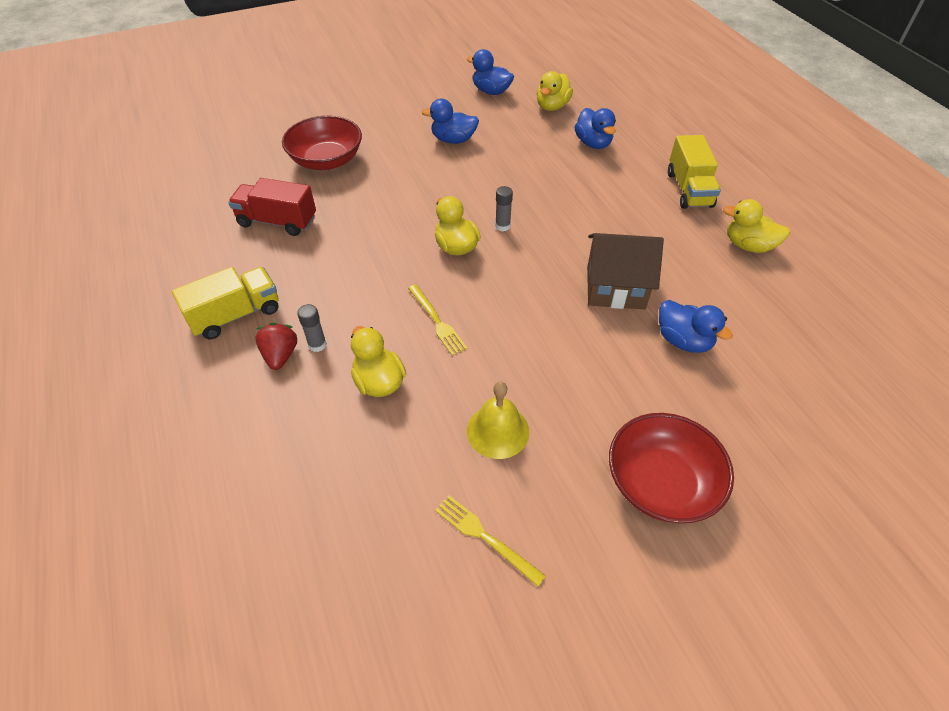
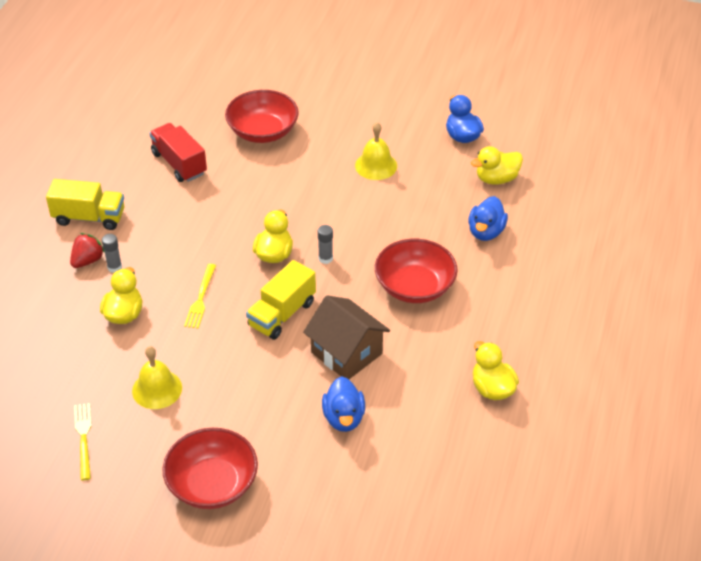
camera: 40 degrees right, 5 degrees down
(453, 140) = (376, 165): blue duck -> yellow bell
(596, 207) = (414, 286): none -> red bowl
(689, 189) = (511, 317): yellow truck -> yellow truck (282, 314)

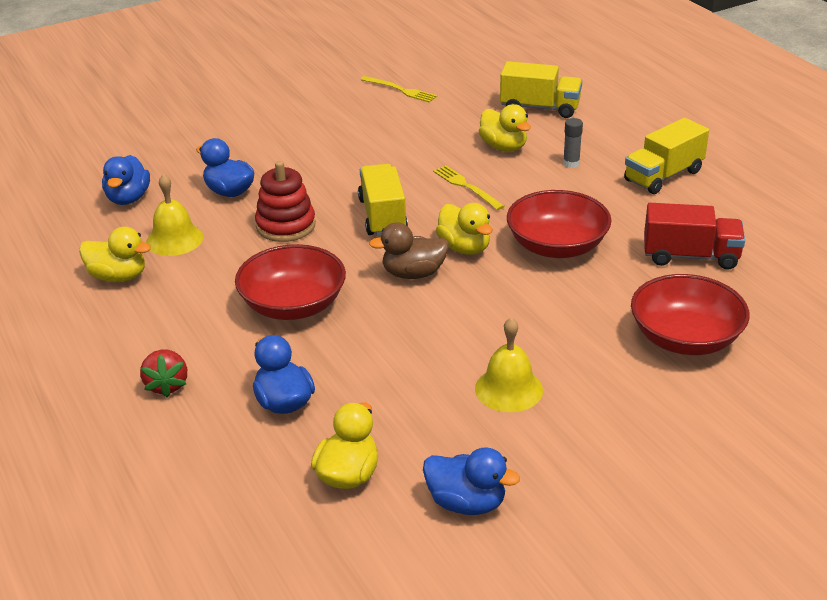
camera: 135 degrees right, 10 degrees down
(39, 332) = (540, 108): none -> yellow truck
(88, 260) = (599, 155): red strawberry -> red strawberry (167, 385)
(157, 389) = (398, 130): yellow bell -> yellow bell (174, 239)
(212, 484) = (276, 118): red bowl -> red bowl (557, 246)
(325, 258) = (413, 273): grey glue stick -> brown duck
(346, 353) = (286, 225): brown house -> red stacking toy
(417, 469) = (128, 198): none -> blue duck

